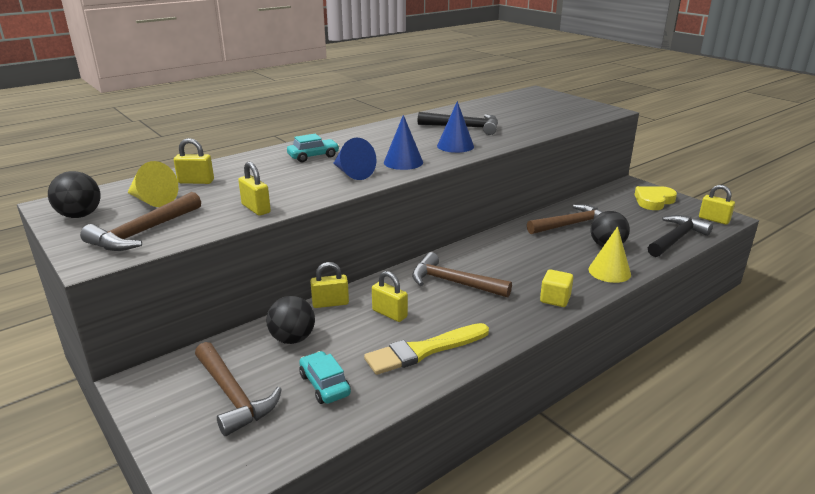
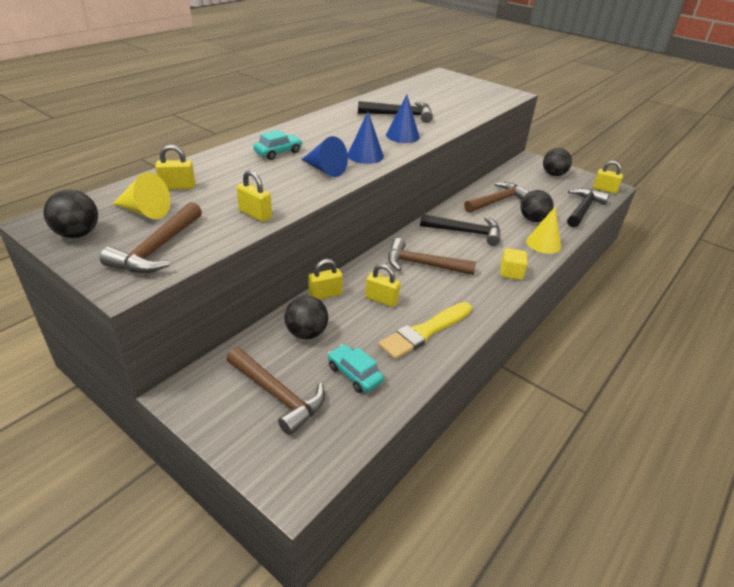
camera: 15 degrees left, 10 degrees up
(518, 253) = (465, 232): none -> black hammer
(653, 201) = (553, 174): yellow heart -> black ball

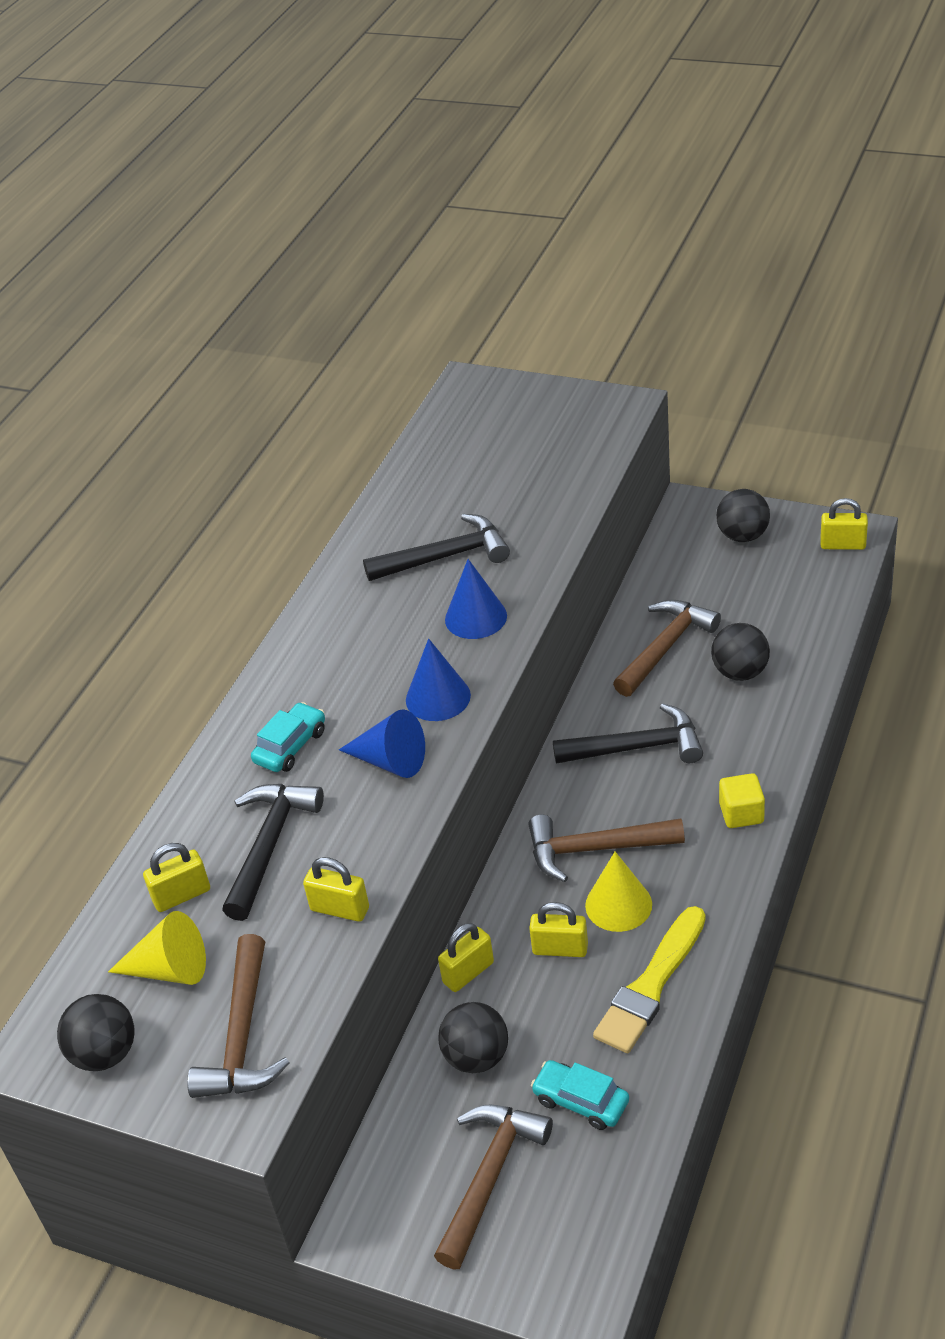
camera: 10 degrees left, 5 degrees up
(277, 395) = (489, 1177): brown hammer -> brown hammer turned 90 degrees counterclockwise
(543, 243) = (774, 725): yellow cone -> yellow cone (618, 905)
(583, 209) = (817, 613): black hammer -> black hammer (269, 846)

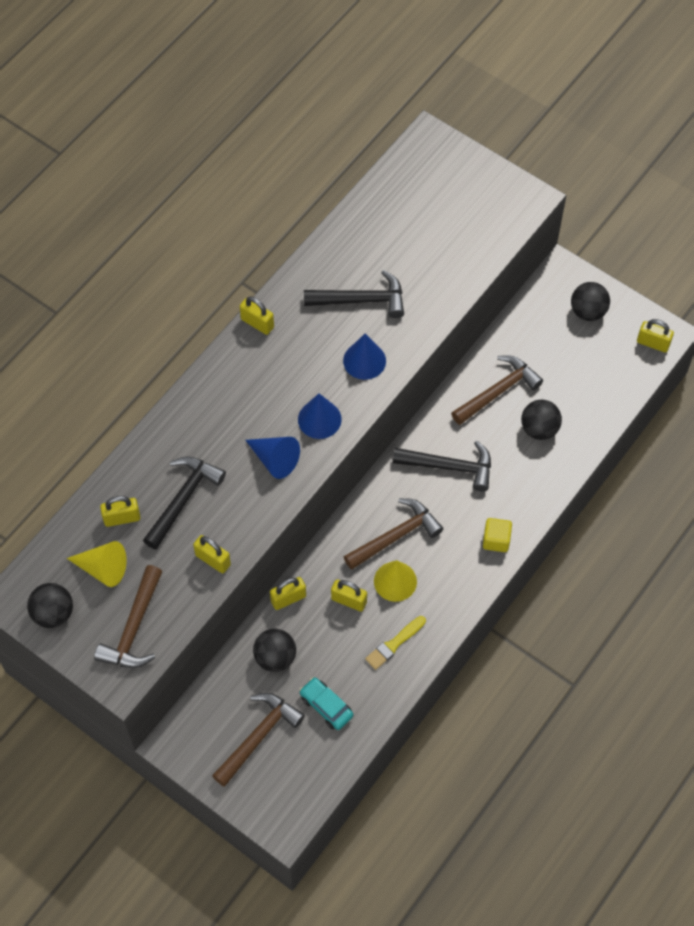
camera: 10 degrees right, 20 degrees up
(290, 746) = (216, 427): turquoise car -> none
(311, 617) = (257, 323): none -> yellow padlock
(596, 849) = (395, 536): brown hammer -> brown hammer turned 135 degrees clockwise
(651, 985) = (394, 644): yellow brush -> yellow brush, size x0.63

